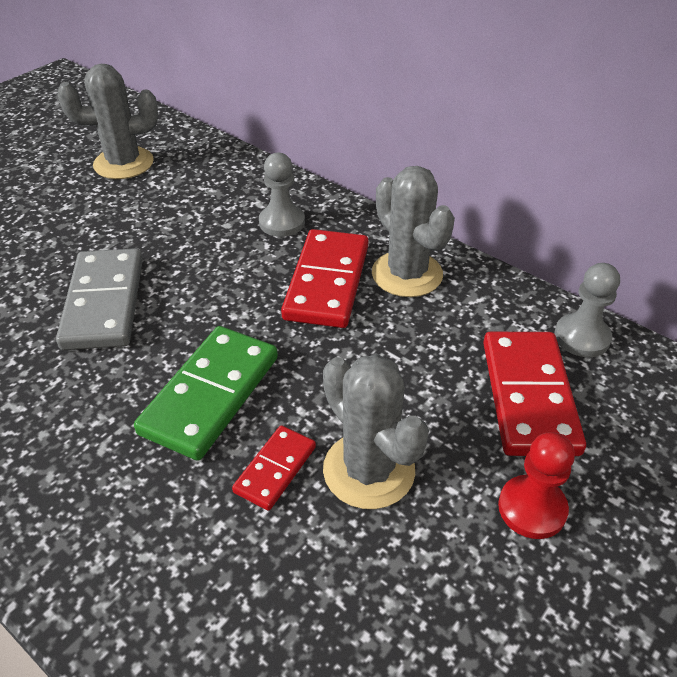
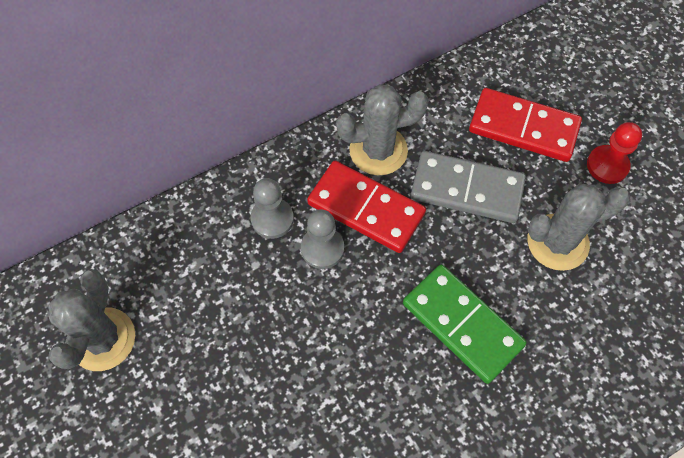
camera: 70 degrees left, 20 degrees up
(104, 302) = (326, 389): grey domino -> grey domino (466, 190)
(275, 469) = (542, 298): red domino -> none
(582, 337) = (482, 73): grey pawn -> grey pawn (322, 248)

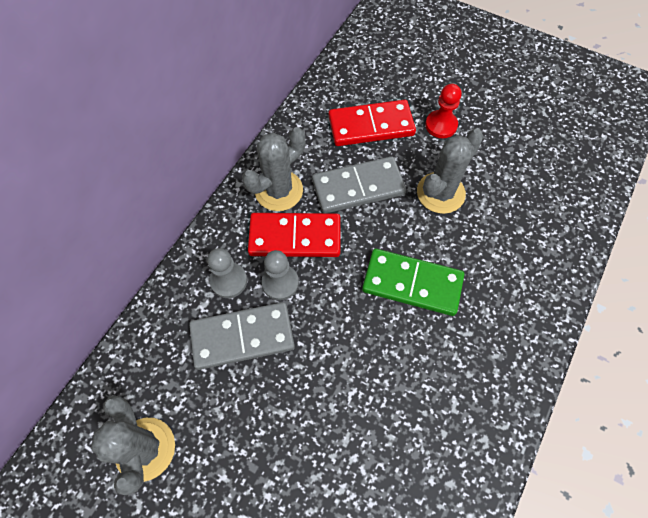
camera: 30 degrees left, 0 degrees up
(253, 283) = (242, 336): none -> grey domino

